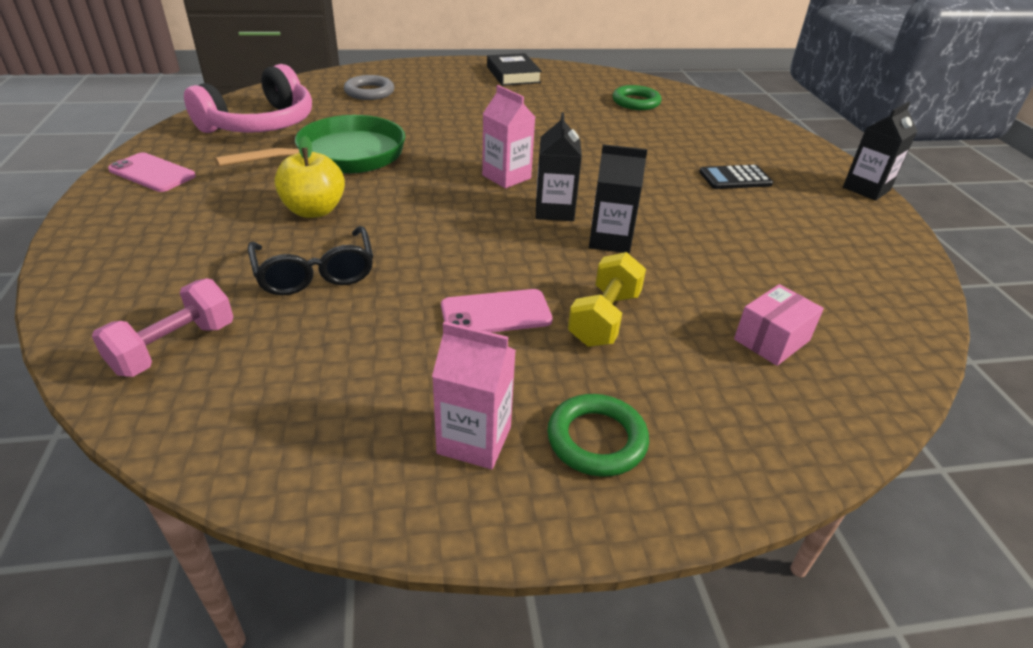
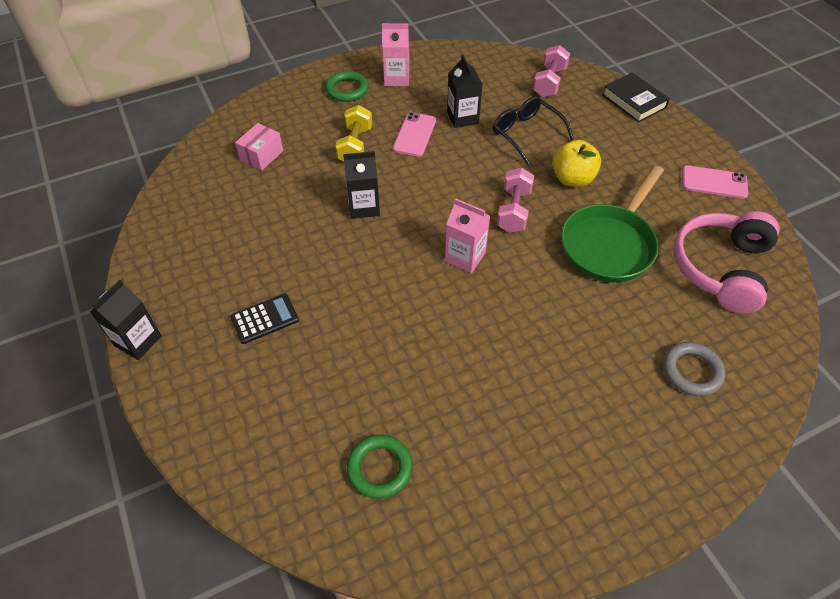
camera: 165 degrees right, 15 degrees up
(420, 199) = (513, 211): none -> pink dumbbell
(496, 313) = (414, 134): pink phone -> pink phone turned 45 degrees counterclockwise
(513, 75) = (567, 500): black book -> black book (634, 101)
(554, 210) = (411, 226): black carton -> black carton (462, 117)

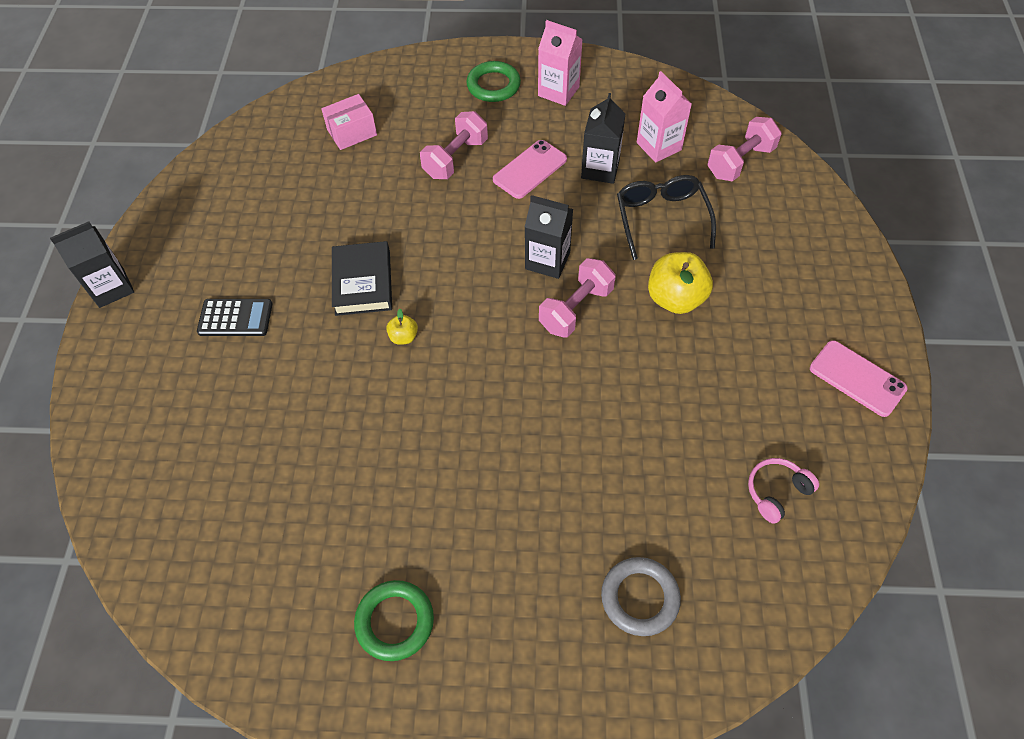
camera: 30 degrees right, 5 degrees up
(355, 146) = (455, 158): yellow dumbbell -> pink dumbbell
(364, 207) = (415, 235): black carton -> black carton (547, 260)
(379, 468) = (236, 529): green ring -> green ring (395, 621)
(407, 278) = (403, 337): none -> yellow apple
(465, 257) = (481, 340): pink carton -> pink carton (659, 146)
(609, 244) = (658, 399): green pan -> none
(634, 101) = (833, 227): black book -> black book (363, 282)
(720, 268) = (776, 492): pink headphones -> pink headphones, size x0.44

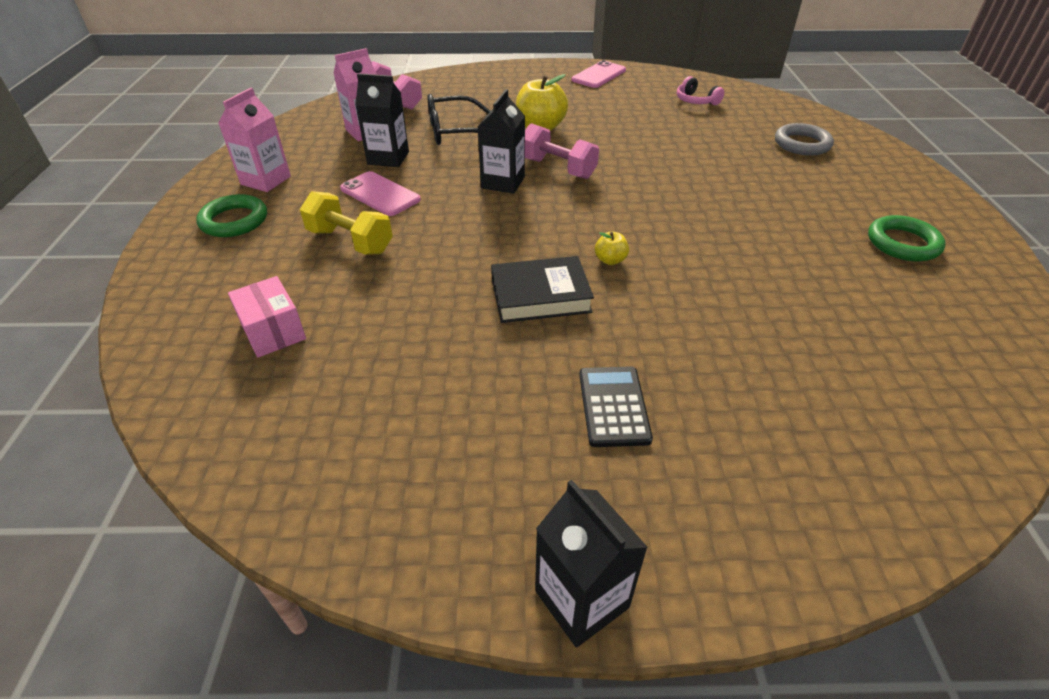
camera: 95 degrees left, 15 degrees down
(455, 158) = (350, 241): pink dumbbell -> yellow dumbbell

